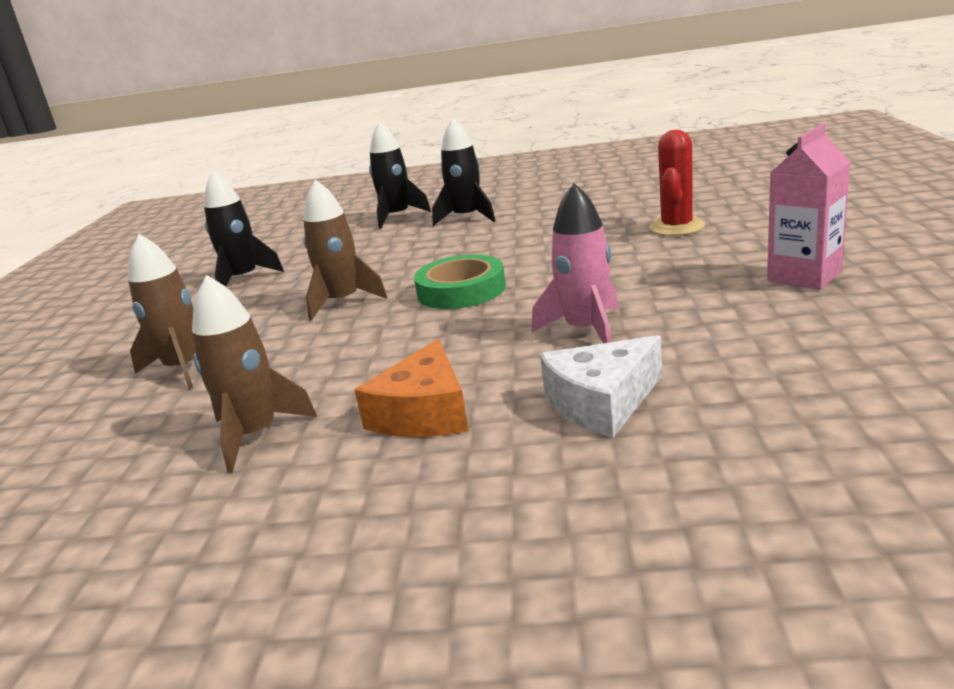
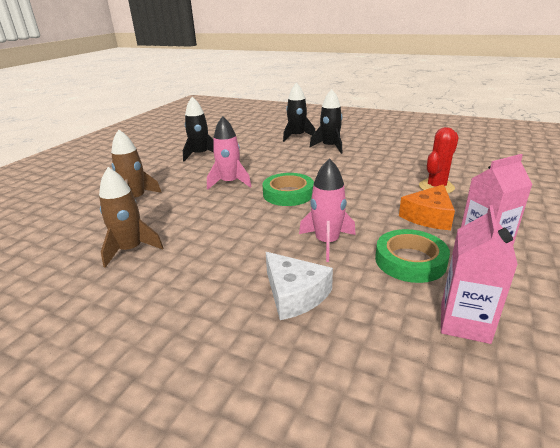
camera: 20 degrees right, 5 degrees up
(343, 302) = (230, 183): brown rocket -> pink rocket
(424, 413) = (208, 266): orange cheese -> orange cheese (428, 216)
(601, 402) = (294, 294): white cheese -> white cheese turned 120 degrees counterclockwise
(725, 316) = (410, 261): none -> green tape
(858, 358) = (464, 323): none -> pink carton

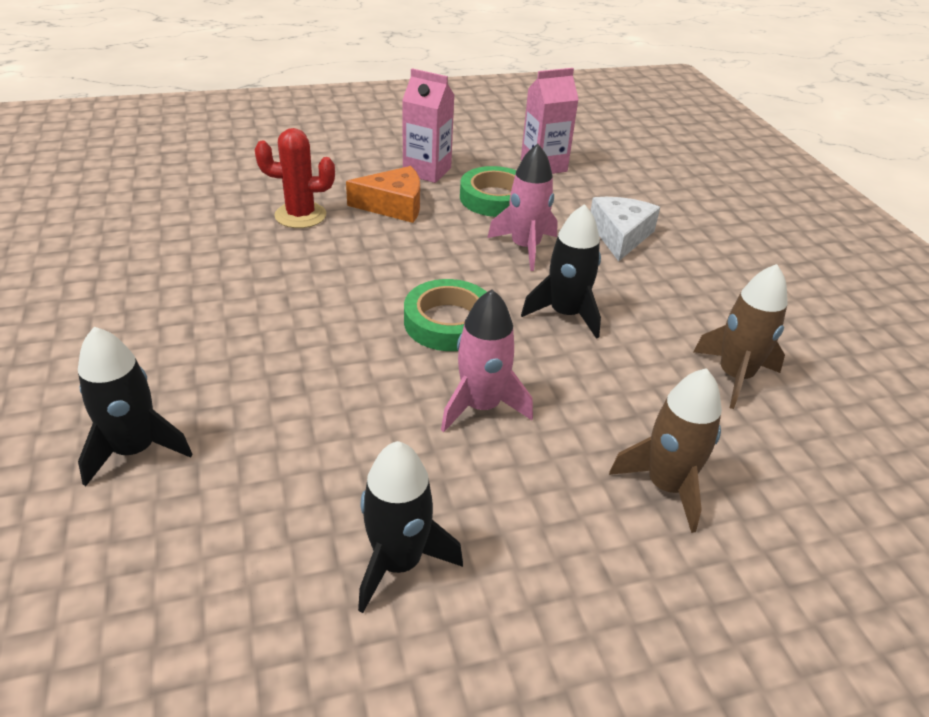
camera: 135 degrees left, 10 degrees up
(330, 147) = (187, 364): black rocket -> black rocket (565, 314)

